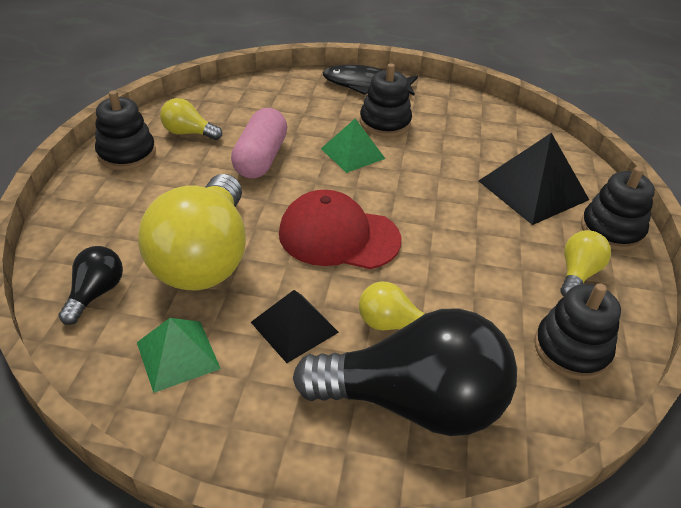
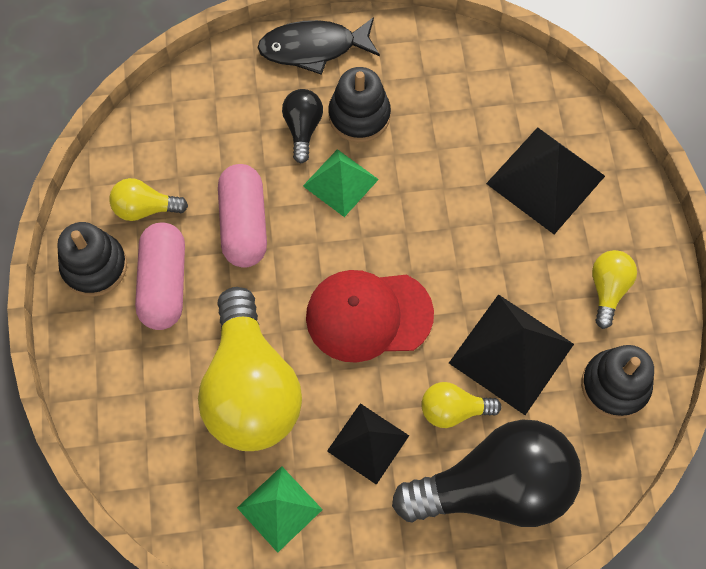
camera: 15 degrees left, 25 degrees up
(96, 293) = (170, 467): black light bulb -> black light bulb (303, 128)
(174, 176) = (164, 283): none -> pink capsule
(467, 296) = (511, 353): none -> black pyramid
(611, 230) = (632, 215): black stacking toy -> none

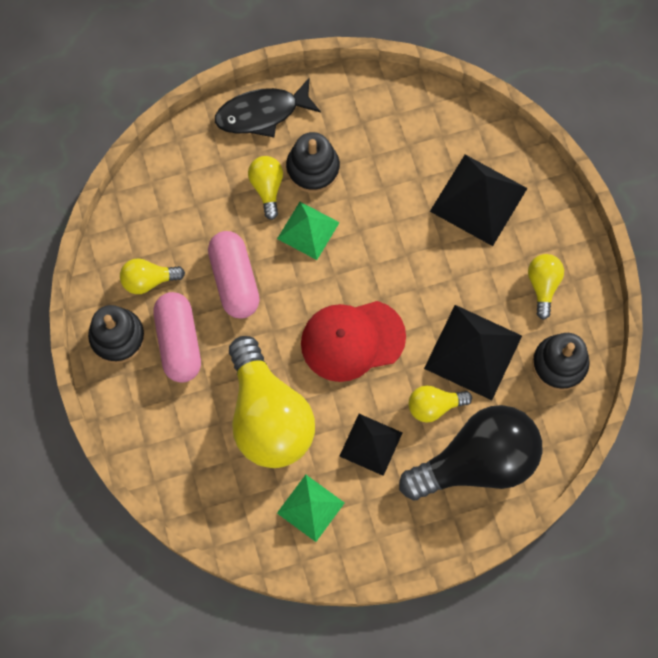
camera: 10 degrees left, 5 degrees up
(303, 128) = (267, 188): black light bulb -> yellow light bulb

